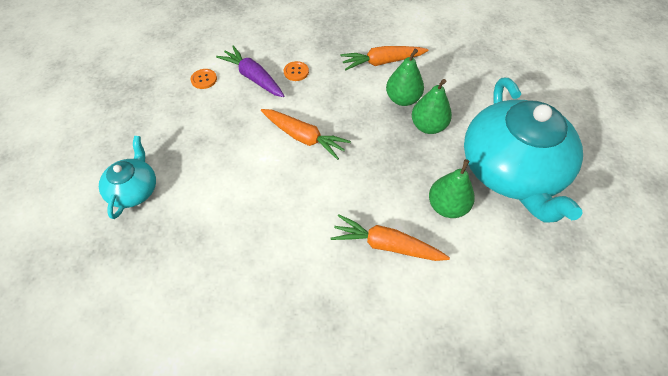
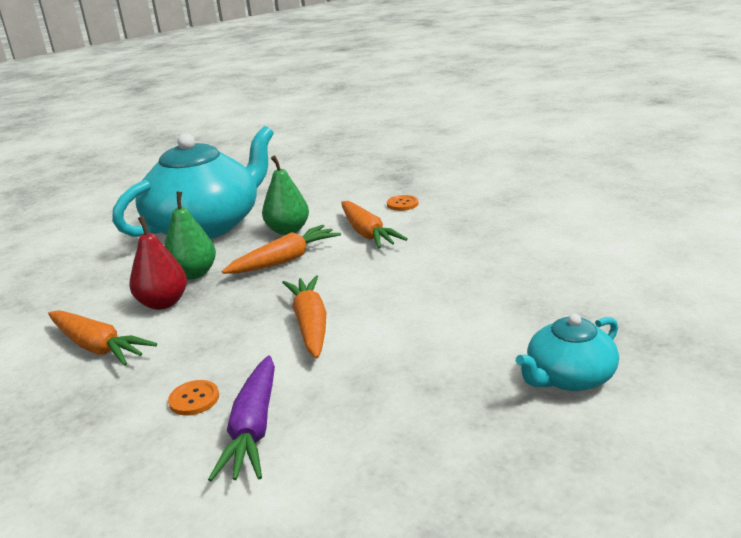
camera: 130 degrees left, 30 degrees down
(204, 79) = (322, 476): orange button -> orange button (402, 204)
(396, 174) = (285, 260): none -> orange carrot
(402, 99) = (163, 303): green pear -> red pear

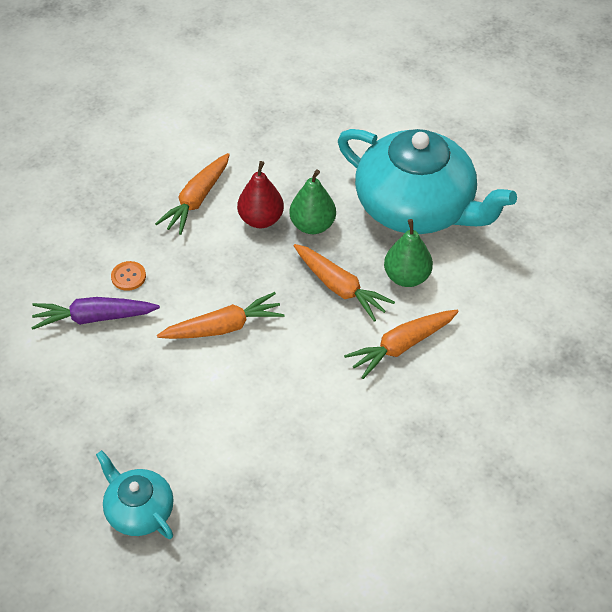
camera: 80 degrees right, 25 degrees up
(402, 204) = (482, 371): orange button -> none

